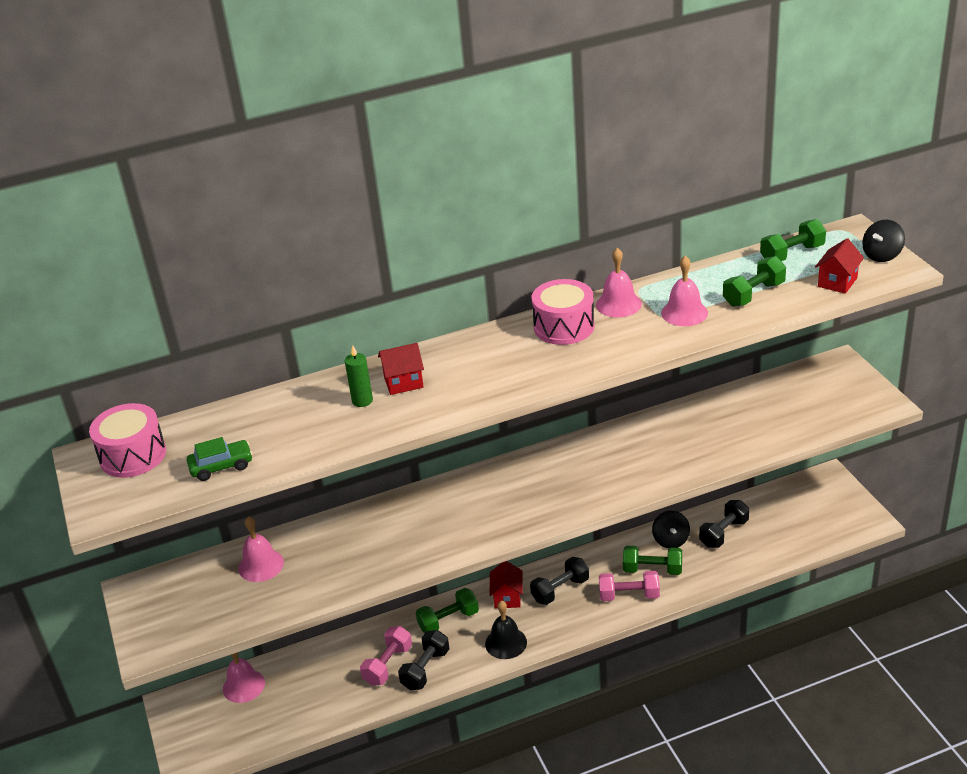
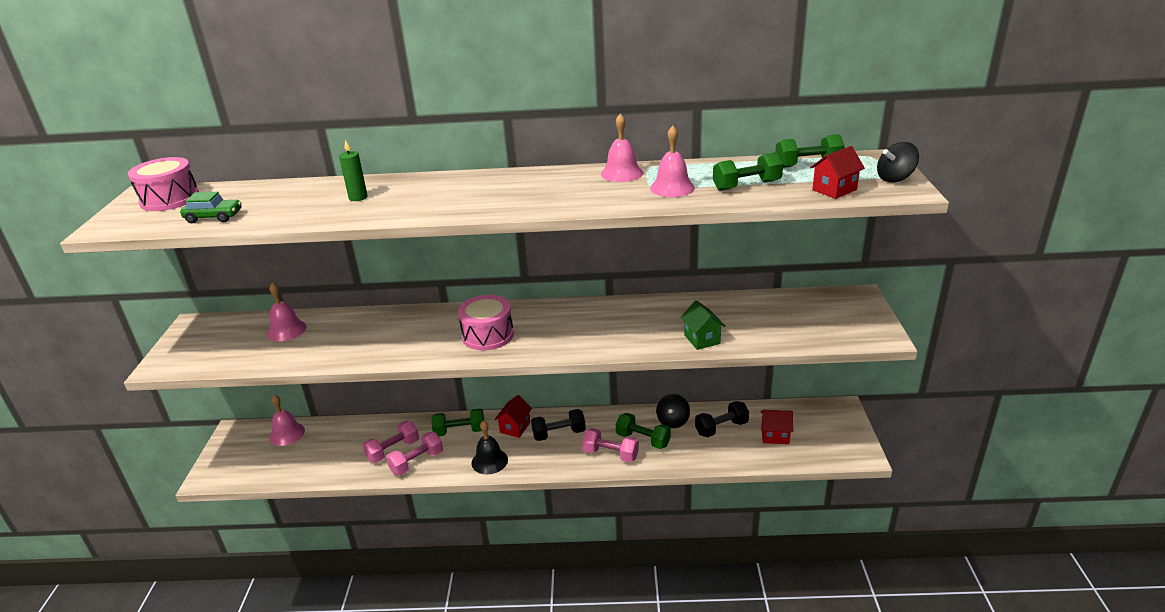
camera: 20 degrees right, 5 degrees down
(403, 382) = (400, 192): red house -> red house (775, 436)
(425, 669) = (416, 462): black dumbbell -> pink dumbbell
(564, 327) = (562, 180): pink drum -> pink drum (488, 335)
(721, 452) = (702, 339): none -> green house

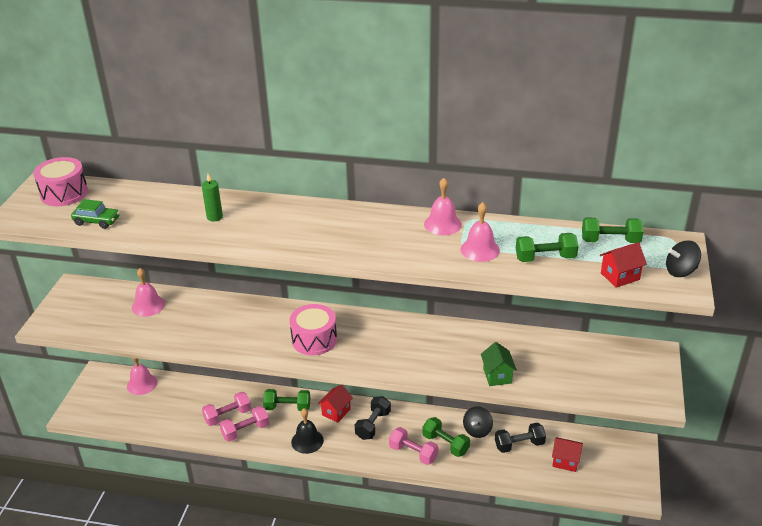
camera: 10 degrees right, 5 degrees up
(559, 434) = (373, 425): black dumbbell -> black dumbbell turned 60 degrees counterclockwise

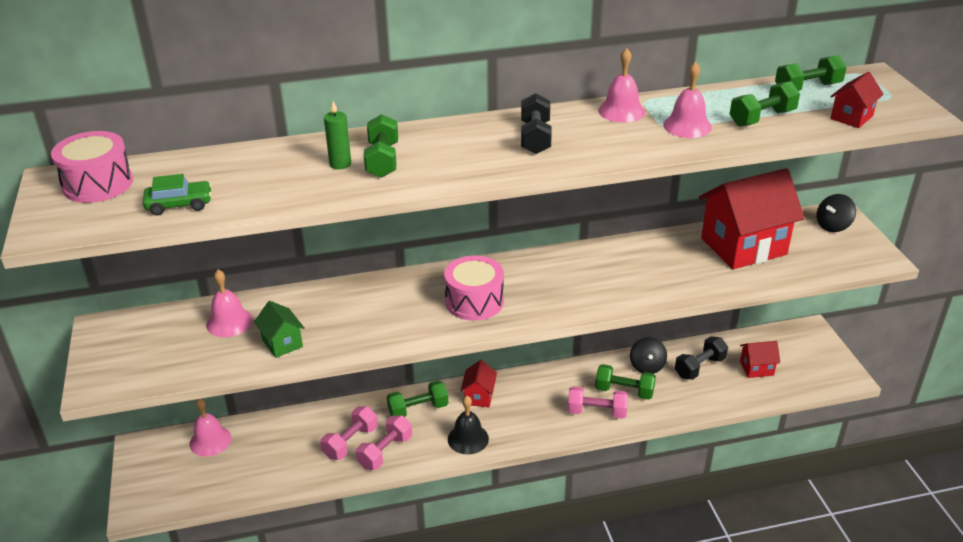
camera: 25 degrees left, 0 degrees up
(243, 221) = (382, 160): none -> green dumbbell
(373, 425) = (531, 397): black dumbbell -> black dumbbell (535, 138)
(497, 376) = (706, 280): green house -> green house (282, 343)
(551, 356) = (743, 246): none -> red house
(680, 271) = (901, 99): black spinning top -> black spinning top (833, 226)

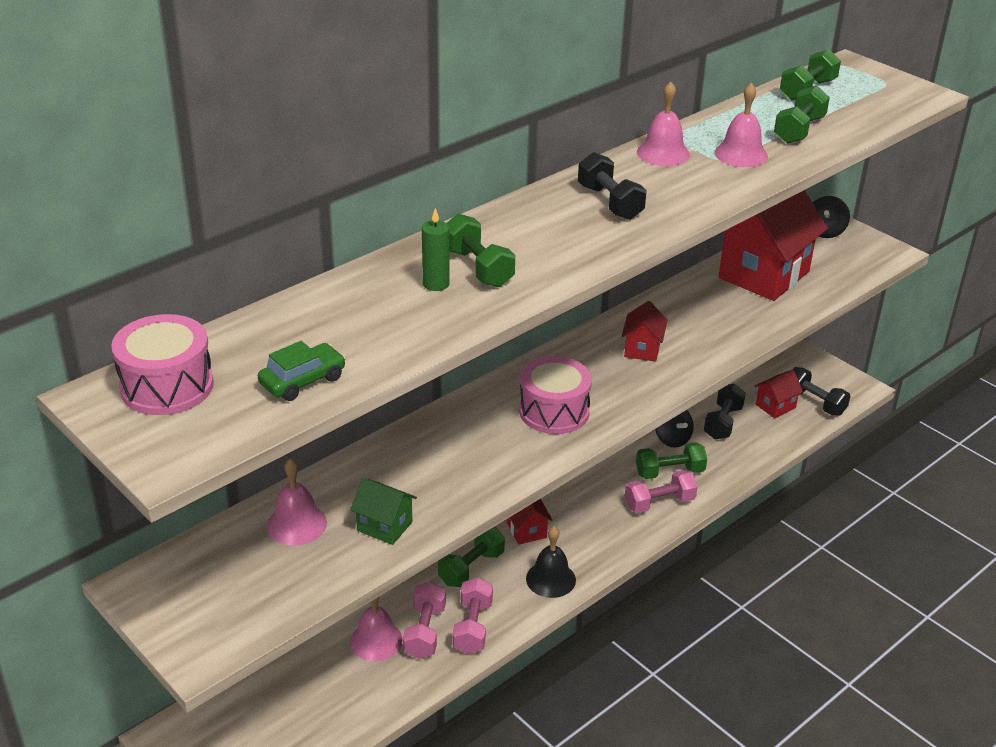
camera: 30 degrees left, 0 degrees up
(210, 441) = (253, 694): pink bell -> pink bell (376, 641)
(794, 376) = (814, 402): none -> black dumbbell
(851, 117) = (873, 111): red house -> red house (642, 349)

